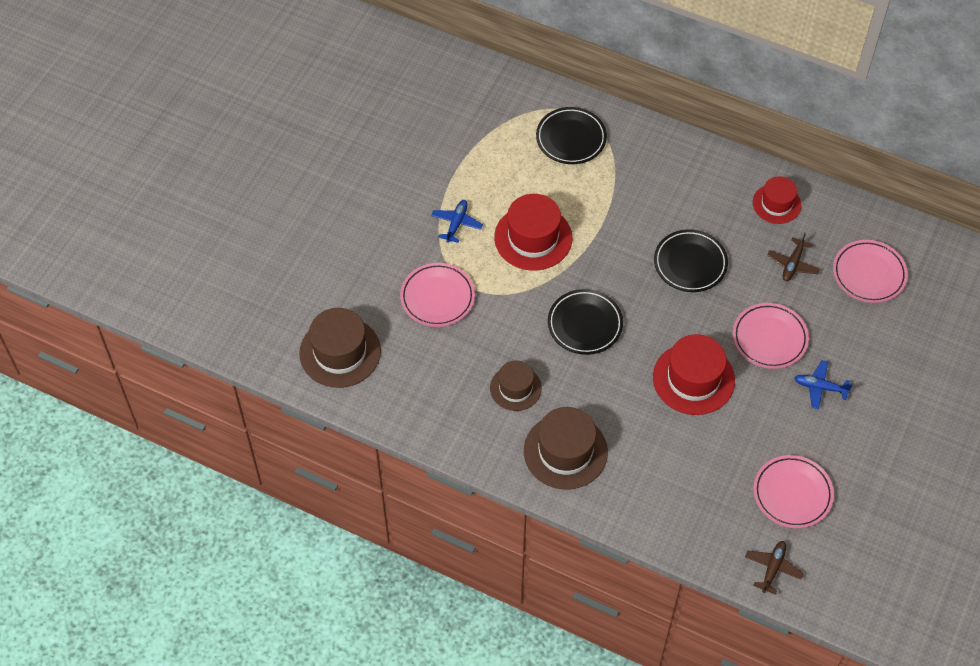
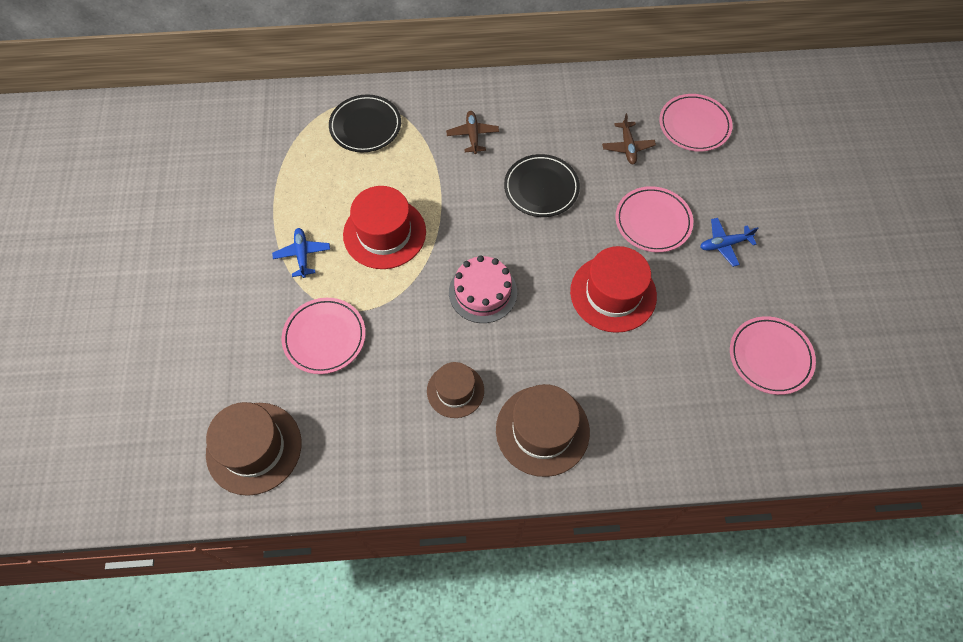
camera: 30 degrees left, 5 degrees up
(585, 324) = (483, 292): black plate -> pink cake
(772, 568) = (803, 441): brown plane -> brown plane (472, 135)
(776, 204) = (580, 102): red hat -> none

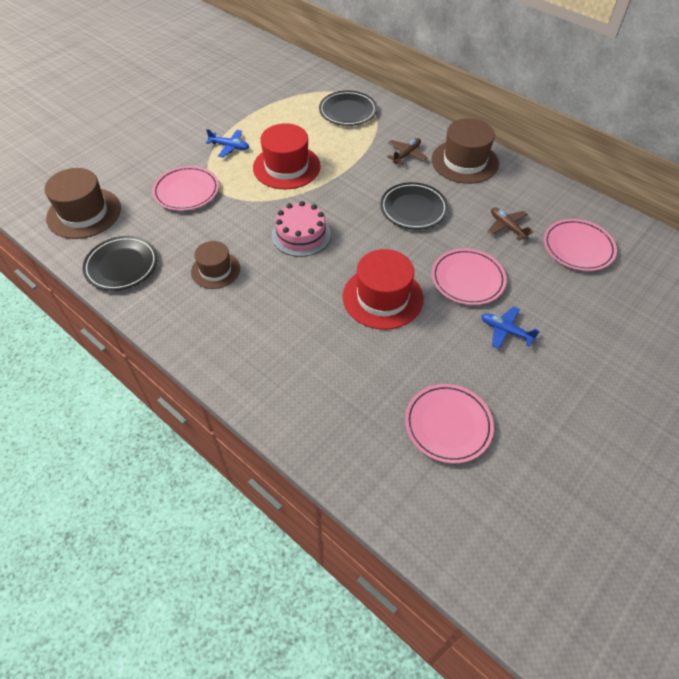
camera: 45 degrees right, 10 degrees down
(302, 255) = (230, 147): blue plane -> blue plane turned 75 degrees clockwise
(367, 464) = (122, 266): none -> black plate
(542, 430) = (234, 332): brown hat -> brown hat (464, 161)
(627, 147) = (507, 227): brown plane -> brown plane turned 105 degrees clockwise

